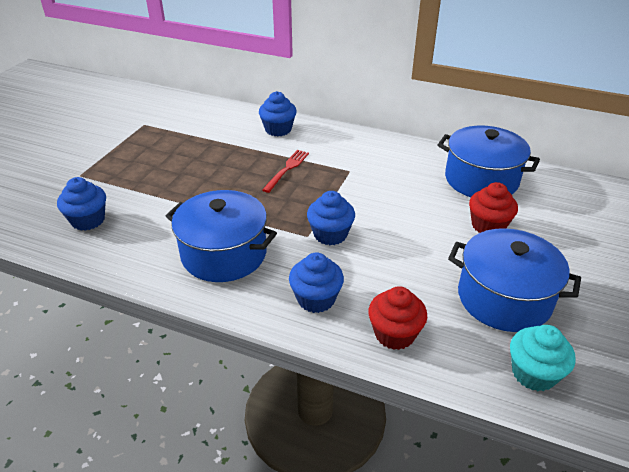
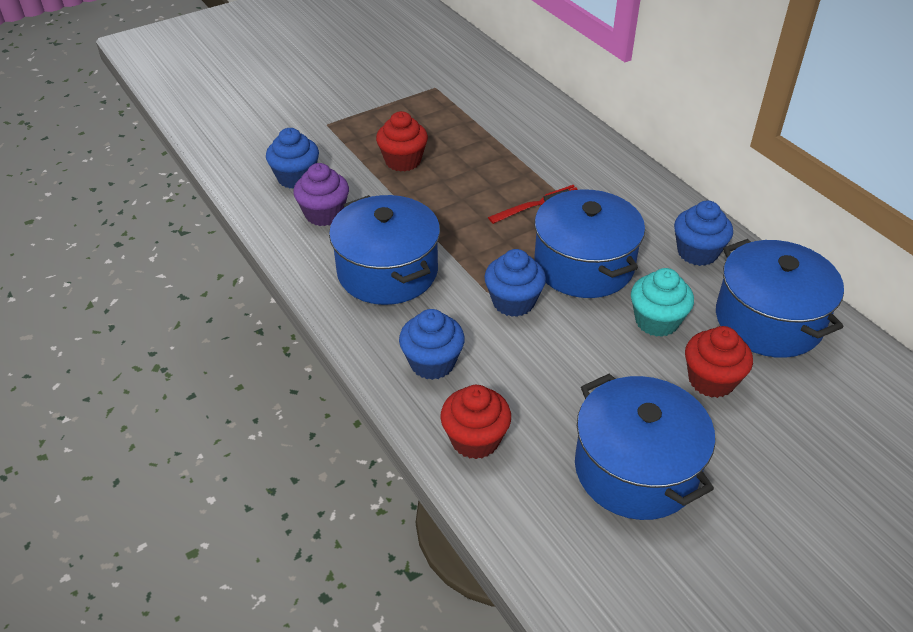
camera: 35 degrees right, 5 degrees up
(136, 236) = (324, 214): none -> purple cupcake
(165, 178) = (403, 161): none -> red cupcake
(278, 129) = (576, 150): blue cupcake -> blue cupcake (697, 252)
(351, 193) = (584, 265): none -> blue pot
(533, 373) = (579, 560): turquoise cupcake -> turquoise cupcake (656, 321)

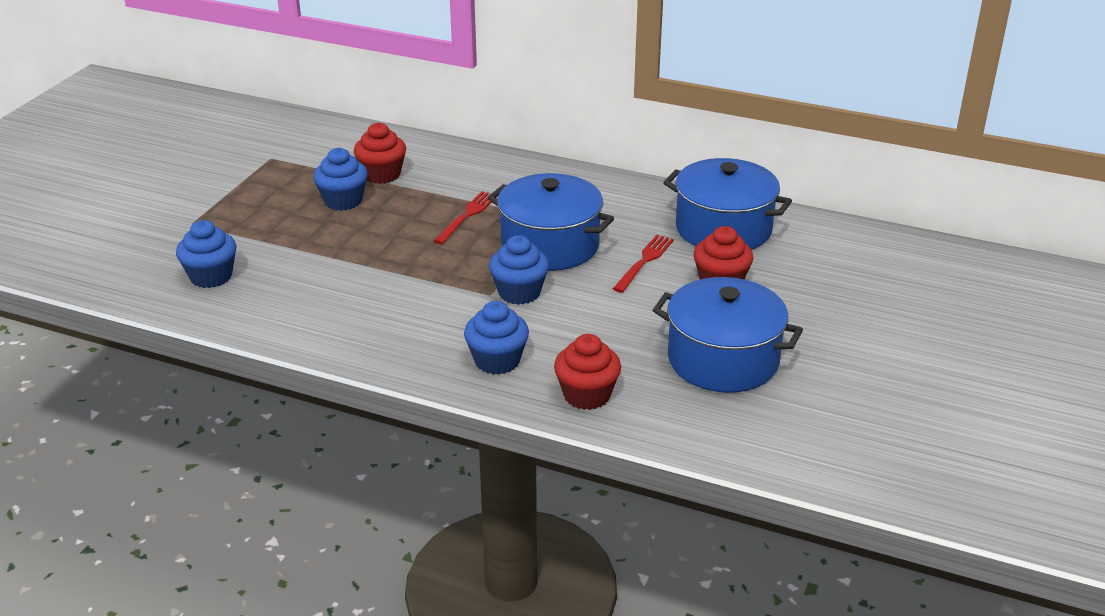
camera: 35 degrees left, 10 degrees down
(324, 214) = (274, 294): purple cupcake -> none
(387, 271) = (385, 314): blue pot -> none
(403, 161) = (305, 226): red cupcake -> red cupcake (382, 175)
(656, 321) = (644, 261): turquoise cupcake -> red fork
(697, 252) = (629, 204): blue cupcake -> blue cupcake (343, 201)

